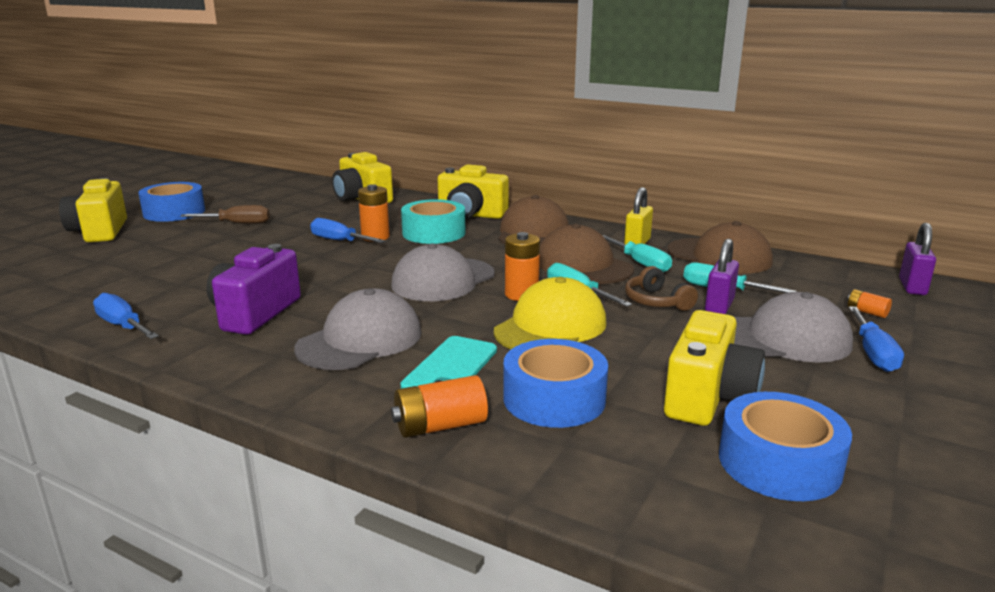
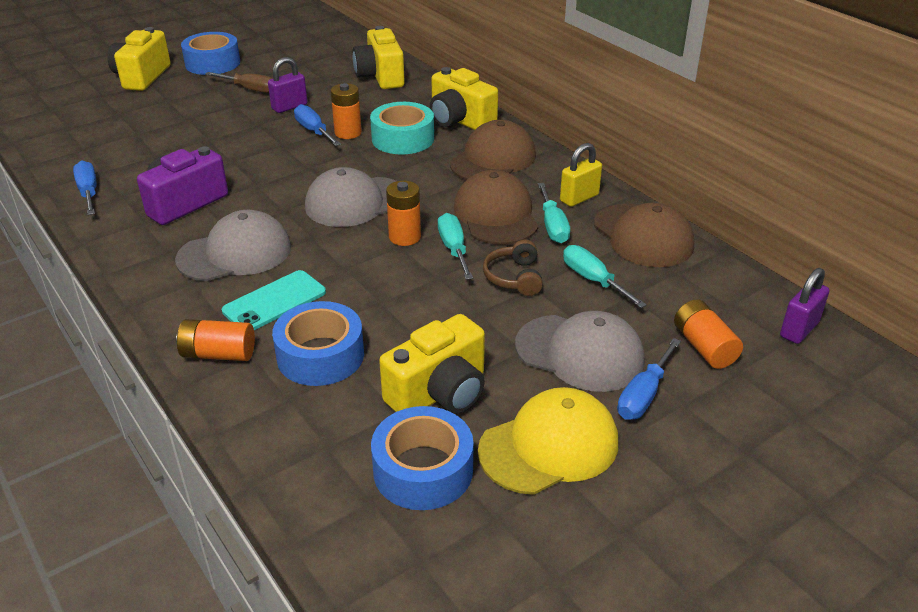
camera: 25 degrees right, 15 degrees up
(550, 327) = (392, 281): yellow cap -> yellow cap (549, 446)
(719, 306) = (566, 299): purple padlock -> purple padlock (289, 107)
(867, 312) = (704, 347): orange battery -> orange battery, size x1.79

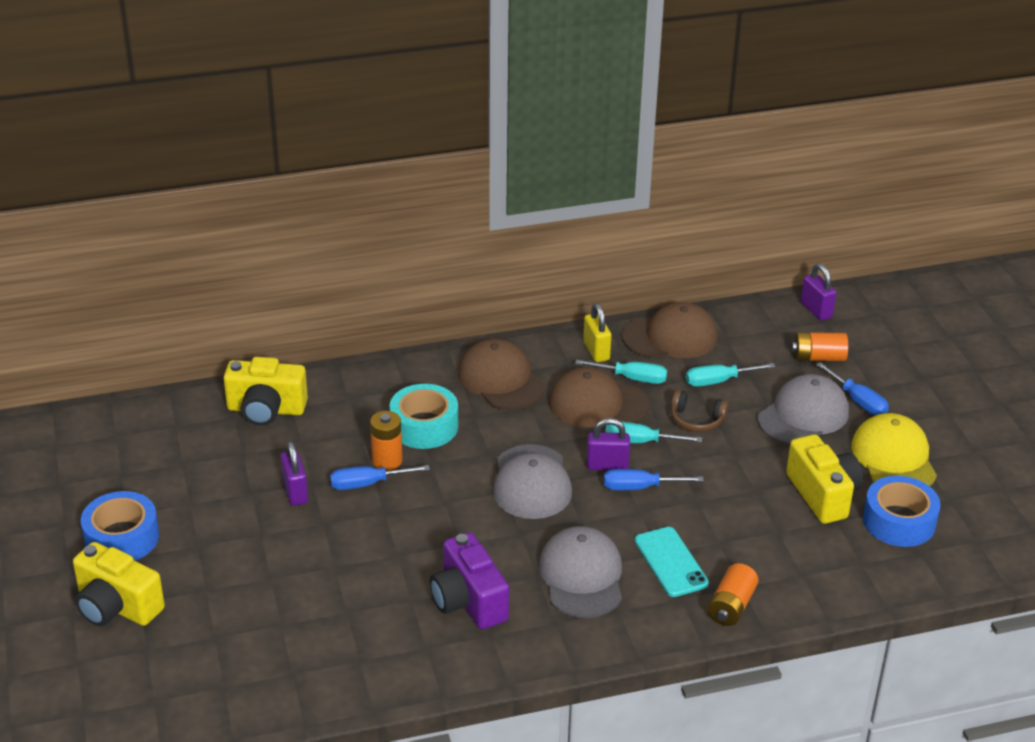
camera: 70 degrees left, 0 degrees up
(89, 192) = (403, 673): blue screwdriver -> blue screwdriver (639, 487)
(250, 89) = (226, 516): brown screwdriver -> none
(320, 355) = (756, 548): blue tape -> none
(405, 237) = (607, 465): orange battery -> purple padlock
(459, 121) = (410, 380): yellow camera -> none

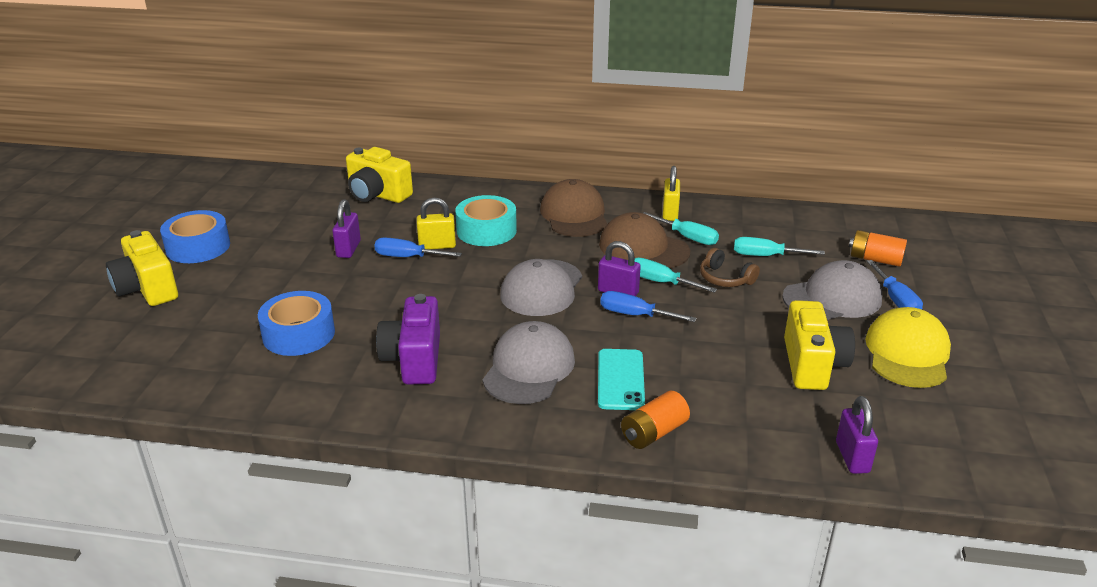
camera: 25 degrees right, 5 degrees down
(387, 460) = (437, 246): orange battery -> yellow padlock
(670, 337) = (742, 217): brown cap -> none
(816, 310) = (894, 226): purple padlock -> purple padlock (852, 457)
(899, 521) = (882, 408): blue tape -> blue tape (299, 334)

